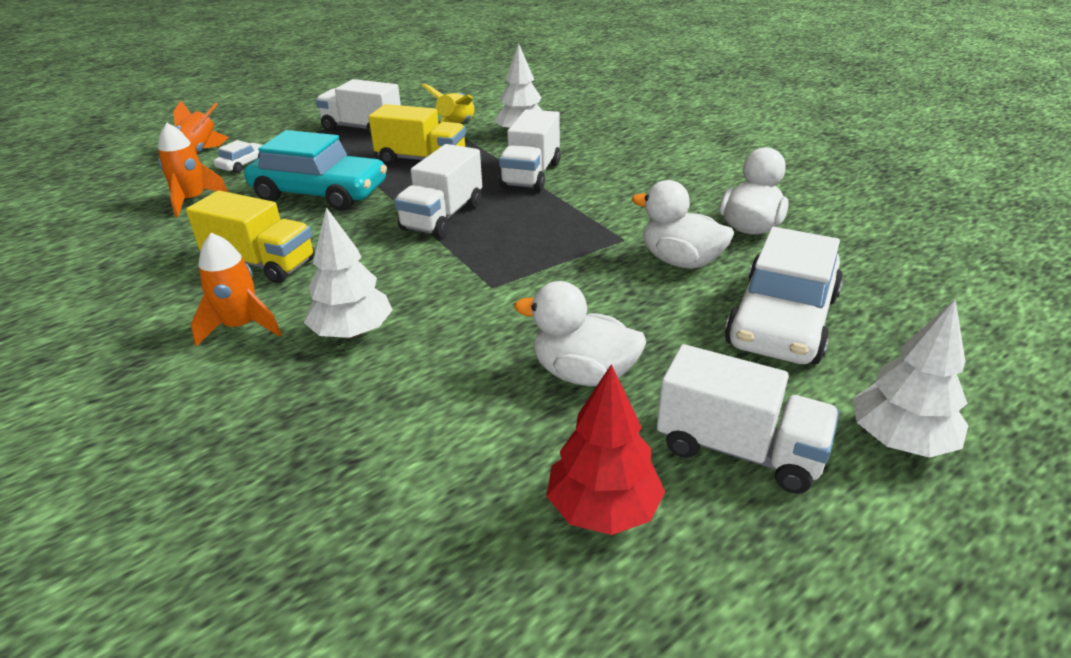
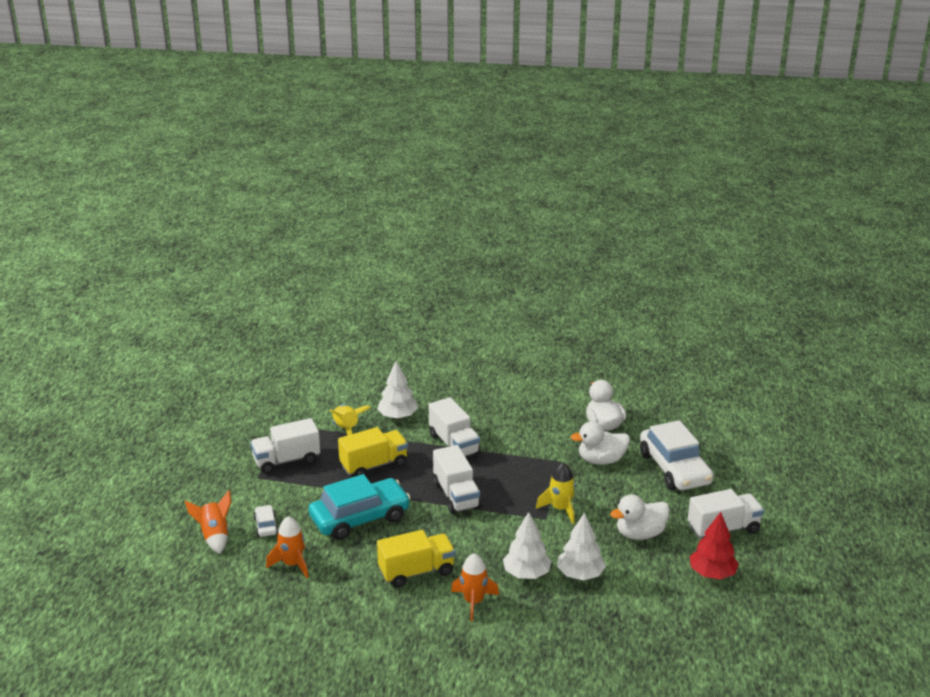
camera: 45 degrees left, 5 degrees down
(529, 286) = (560, 509): none -> yellow rocket
(899, 440) = (761, 496): white tree -> white tree (580, 574)

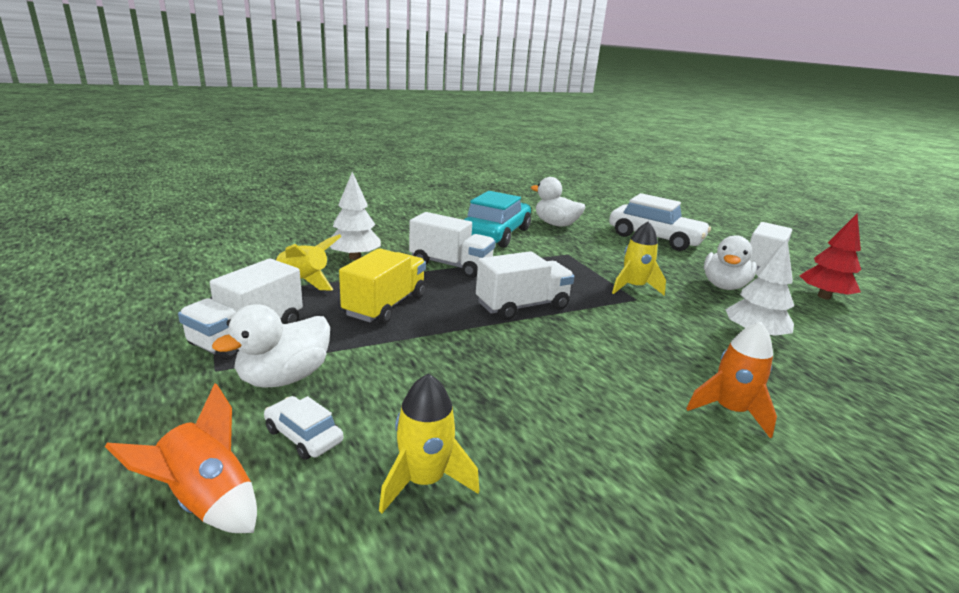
camera: 40 degrees left, 5 degrees down
(292, 564) = (424, 480): orange rocket -> yellow rocket
(360, 518) = (445, 367): turquoise car -> turquoise car (495, 234)
(416, 572) = (612, 404): yellow truck -> none
(456, 495) = (522, 306): white truck -> white truck turned 60 degrees counterclockwise
(526, 574) = (715, 354): white tree -> none
(601, 460) = (597, 246): white duck -> white duck (284, 377)

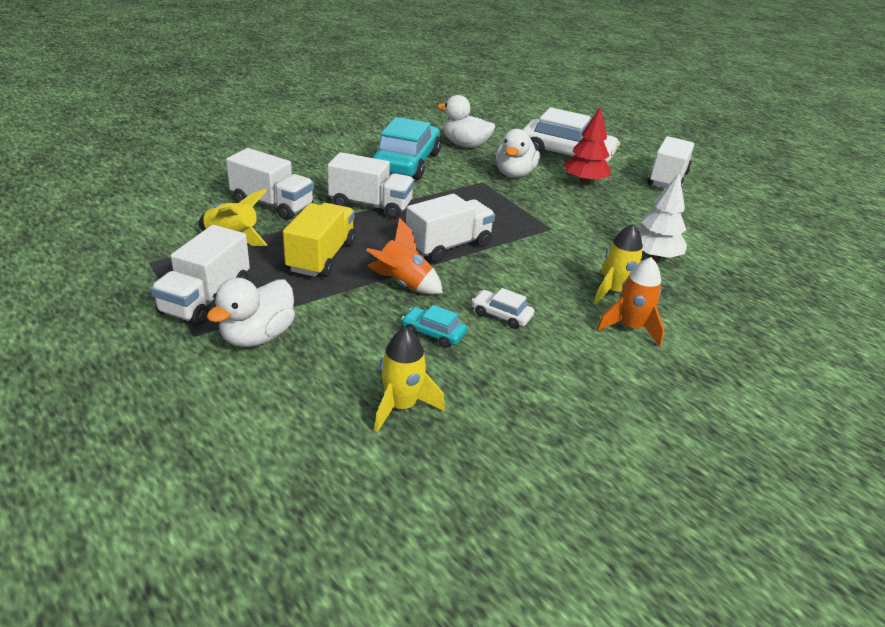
camera: 10 degrees left, 10 degrees up
(206, 500) = (242, 438): orange rocket -> orange rocket (403, 284)
(303, 436) = (295, 383): white car -> white car (501, 315)
(354, 257) = (272, 205): white tree -> white truck
(486, 394) = (433, 333): none -> turquoise car
(633, 287) = (548, 216): yellow rocket -> yellow rocket (614, 292)
(724, 286) = (631, 206): white duck -> white duck (514, 174)
(823, 296) = (719, 210): red tree -> red tree (584, 181)

